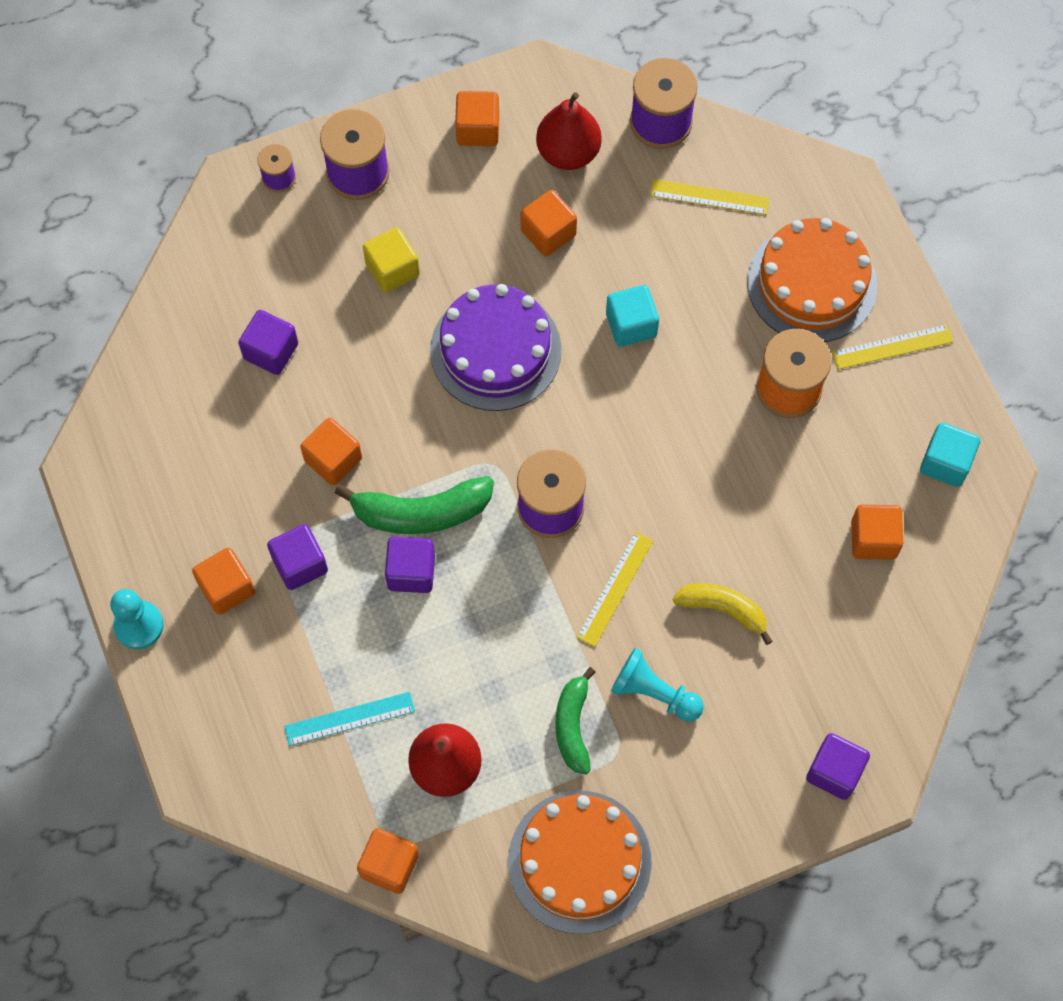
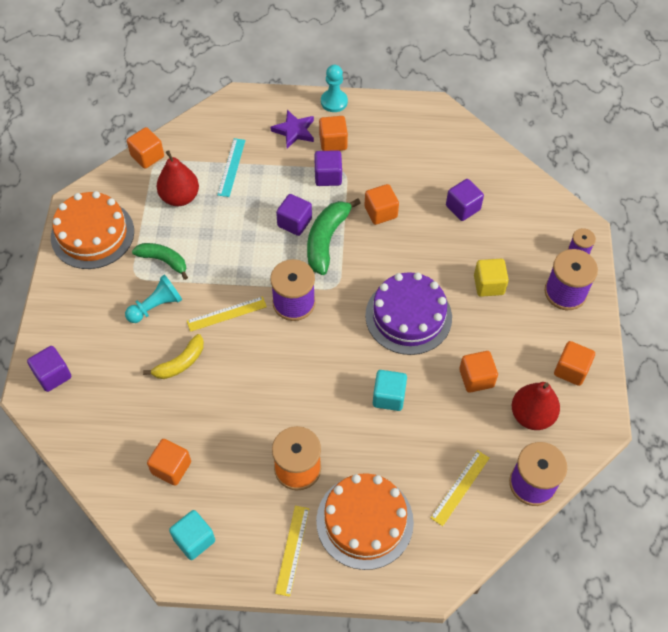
camera: 115 degrees right, 10 degrees down
(230, 658) = (294, 131): none -> purple star
(615, 588) = (226, 314): yellow ruler -> yellow ruler turned 75 degrees counterclockwise

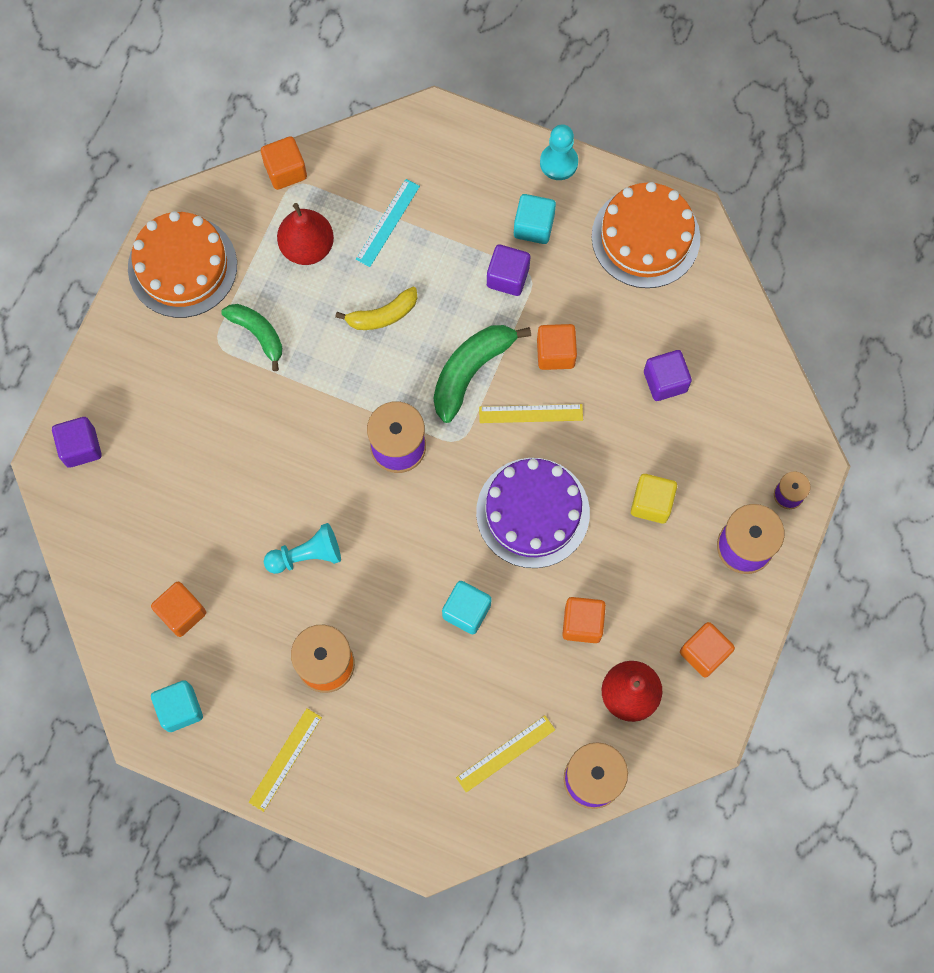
camera: 20 degrees right, 15 degrees up
(156, 306) = (229, 395): turquoise pawn -> turquoise pawn (307, 555)
(180, 363) = (234, 482): yellow banana -> yellow banana (382, 315)
(226, 314) = (311, 434): yellow ruler -> yellow ruler (531, 413)
(294, 131) = (489, 192): purple star -> none
(294, 222) = (439, 332): purple cube -> none
(333, 142) = (533, 226): orange cube -> turquoise cube
(364, 521) = (379, 755): orange cake -> orange cake (645, 237)

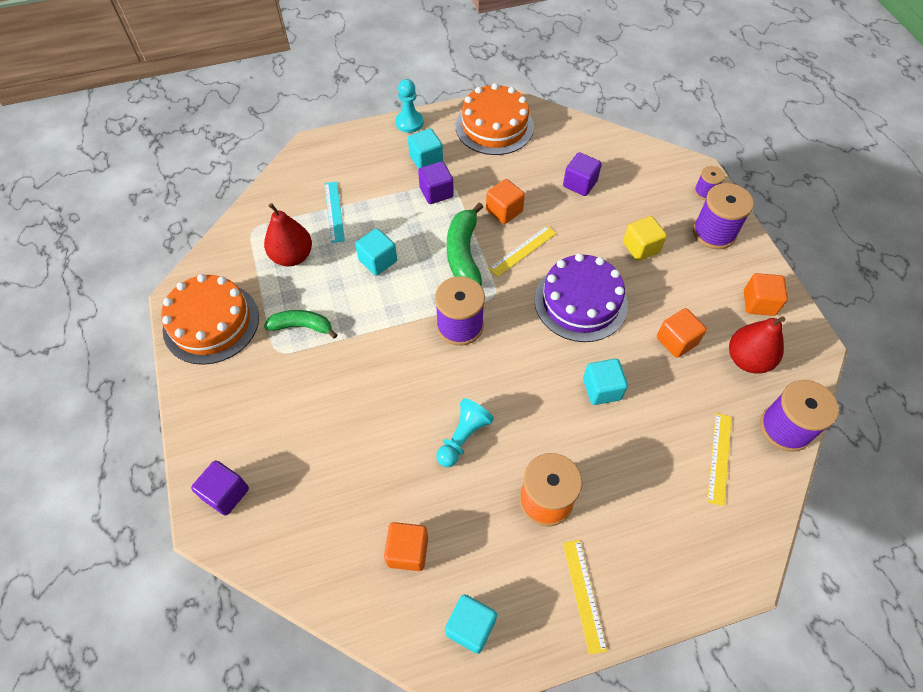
camera: 40 degrees left, 15 degrees down
(285, 171) = (240, 226): orange cube -> none
(382, 315) = (378, 261): yellow banana -> turquoise cube

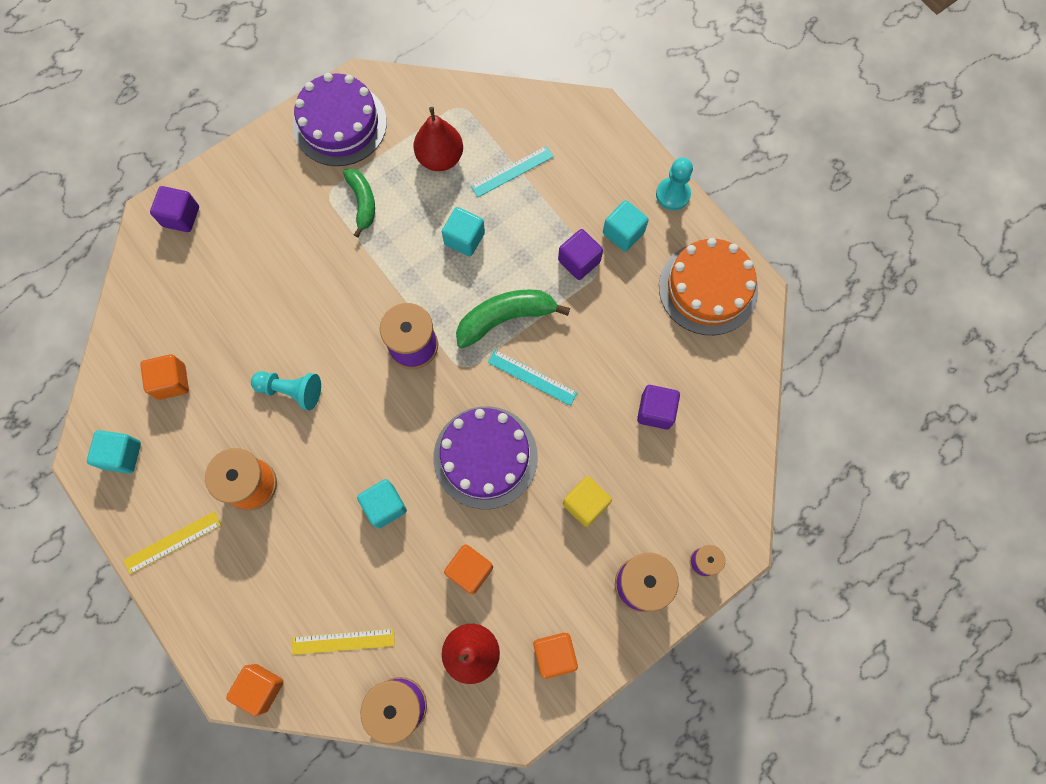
camera: 70 degrees right, 15 degrees up
(211, 323) = (339, 124): orange cake -> purple cake
(504, 211) = (580, 340): orange cube -> orange cube (261, 688)
(522, 251) = (532, 377): yellow ruler -> turquoise ruler

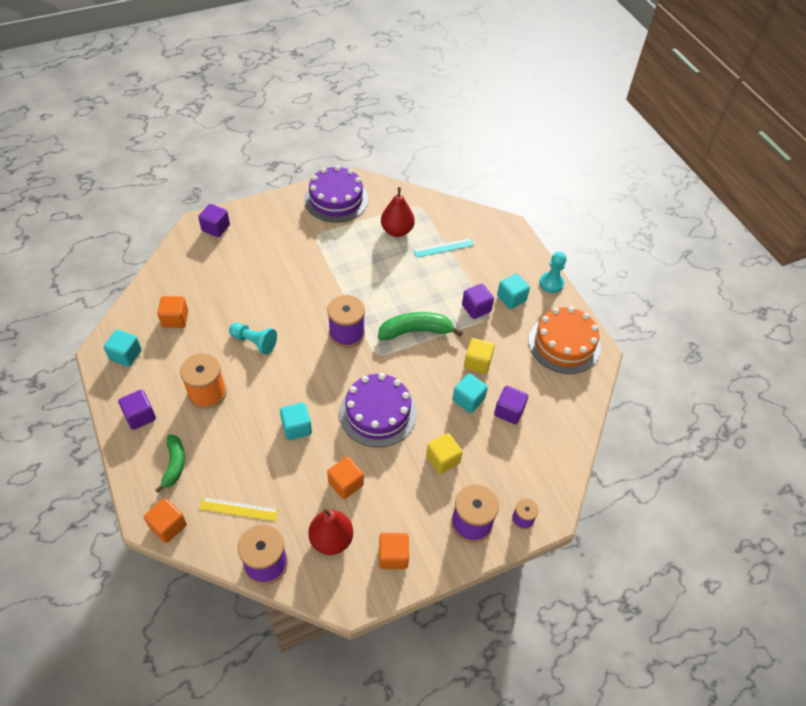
camera: 10 degrees right, 20 degrees down
(172, 542) = (140, 416): yellow ruler -> purple cube
(362, 203) = (337, 245): green banana -> green banana (174, 465)
(464, 239) = (400, 279): turquoise cube -> turquoise cube (468, 399)
(532, 377) = (425, 370): turquoise ruler -> none
(599, 347) = (477, 362): none -> yellow cube

